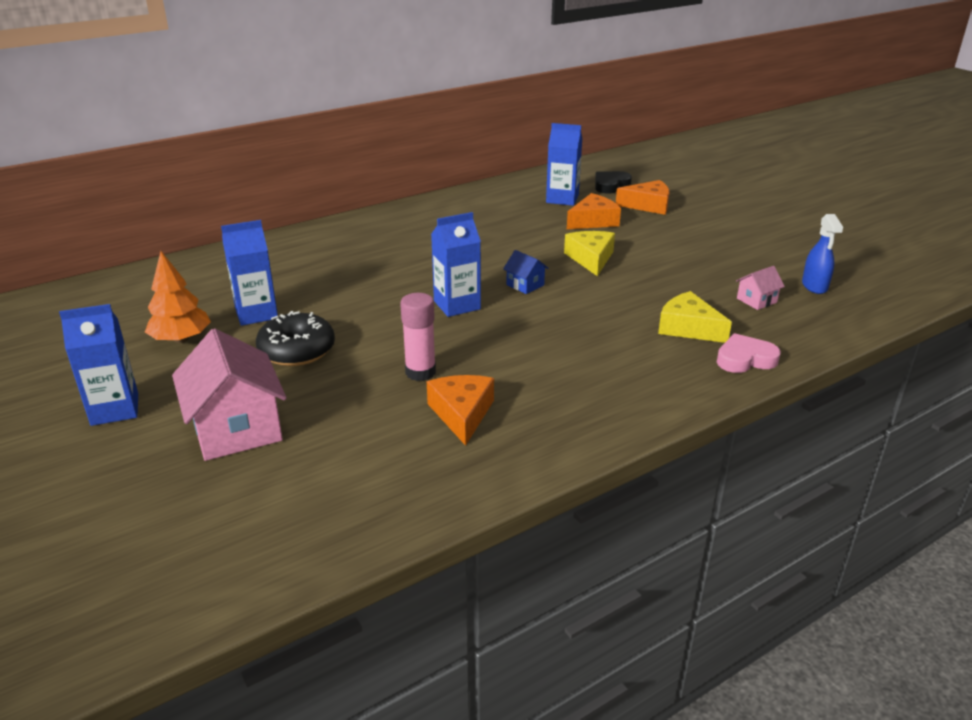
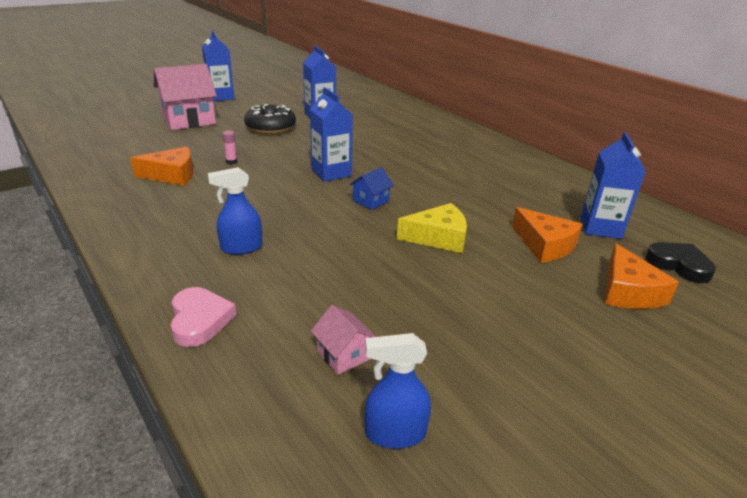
camera: 85 degrees right, 0 degrees up
(181, 339) = (290, 102): orange tree -> none
(420, 372) = (231, 162): pink glue stick -> pink glue stick, size x0.51
(631, 349) = (241, 248): none -> blue spray bottle
(688, 328) = (277, 287): yellow cheese -> none

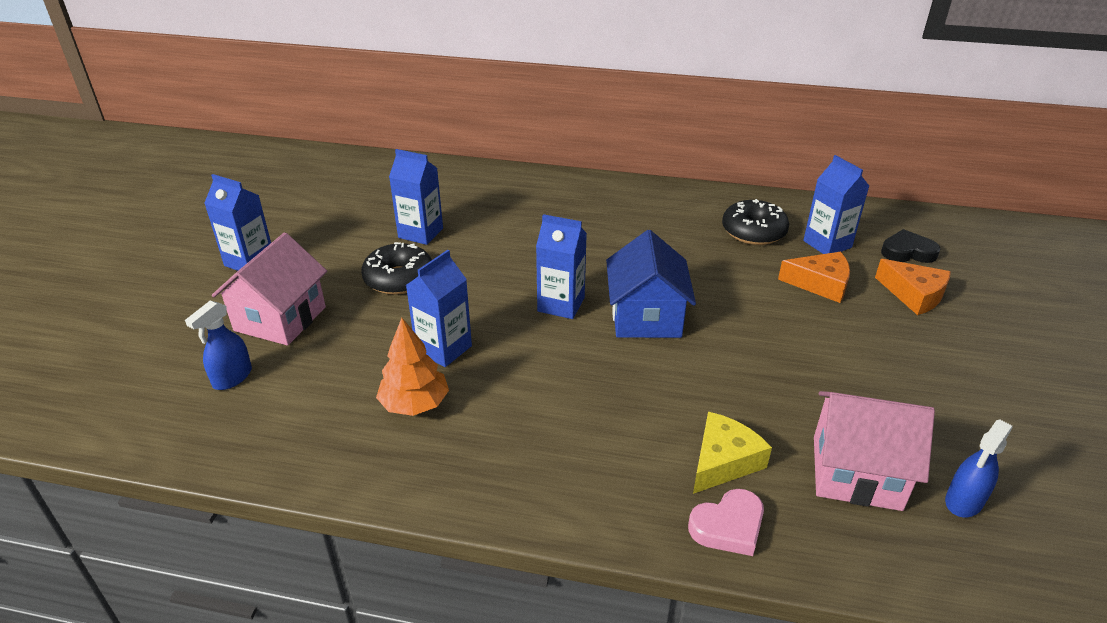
camera: 40 degrees left, 5 degrees up
(172, 175) = (414, 404): orange cheese -> orange tree
(200, 320) = (728, 526): pink heart -> pink heart turned 120 degrees clockwise
(231, 162) = (443, 349): pink glue stick -> blue carton
(241, 248) = (634, 438): blue spray bottle -> blue spray bottle (232, 378)
(343, 355) = (856, 472): pink house -> pink house, size x2.15
(371, 201) = (646, 317): blue house -> blue house, size x2.15
(438, 237) = (750, 323): yellow cheese -> yellow cheese (723, 461)
(545, 196) = (753, 232): none -> black donut

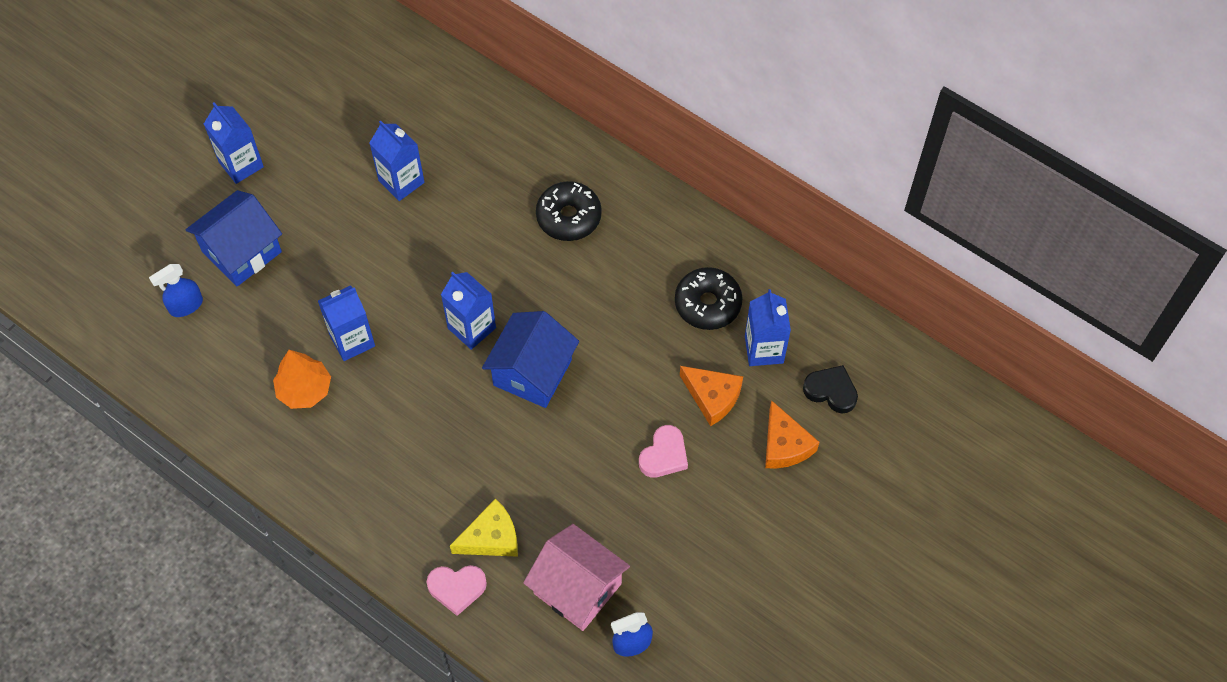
camera: 25 degrees right, 25 degrees up
(280, 319) = (242, 251): pink house -> blue house
(399, 279) = (355, 239): black donut -> black donut (568, 217)
(823, 335) = (664, 455): none -> pink heart

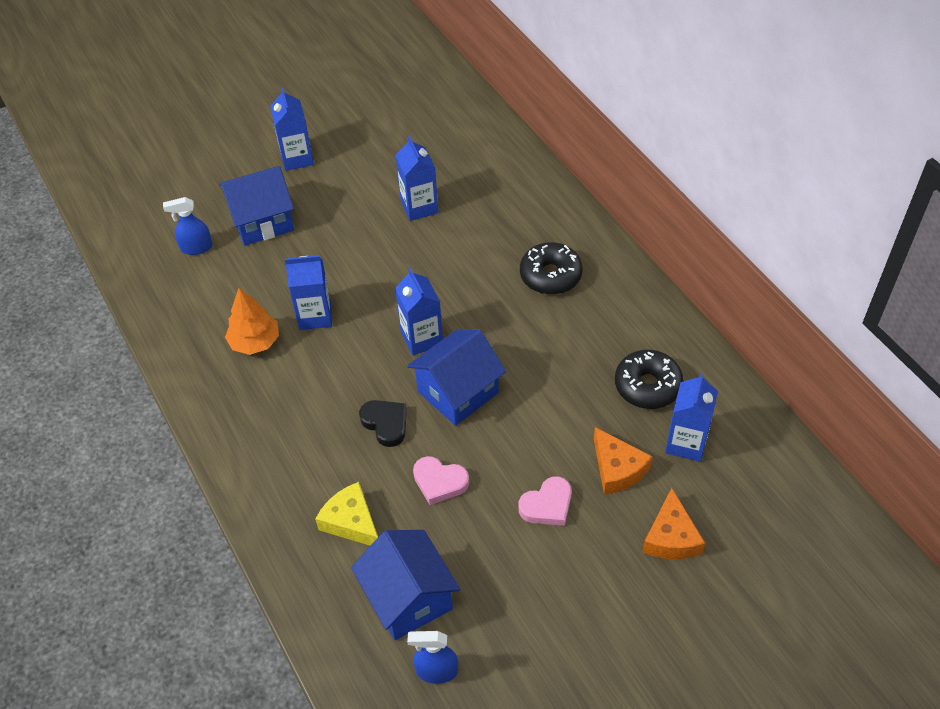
camera: 25 degrees right, 10 degrees down
(457, 588) = (298, 556): pink heart -> pink heart (439, 482)
(491, 537) = (351, 522): yellow cheese -> yellow cheese turned 135 degrees counterclockwise
(577, 588) = (408, 598): pink house -> blue house
(831, 391) = (739, 503): black heart -> black heart (385, 424)

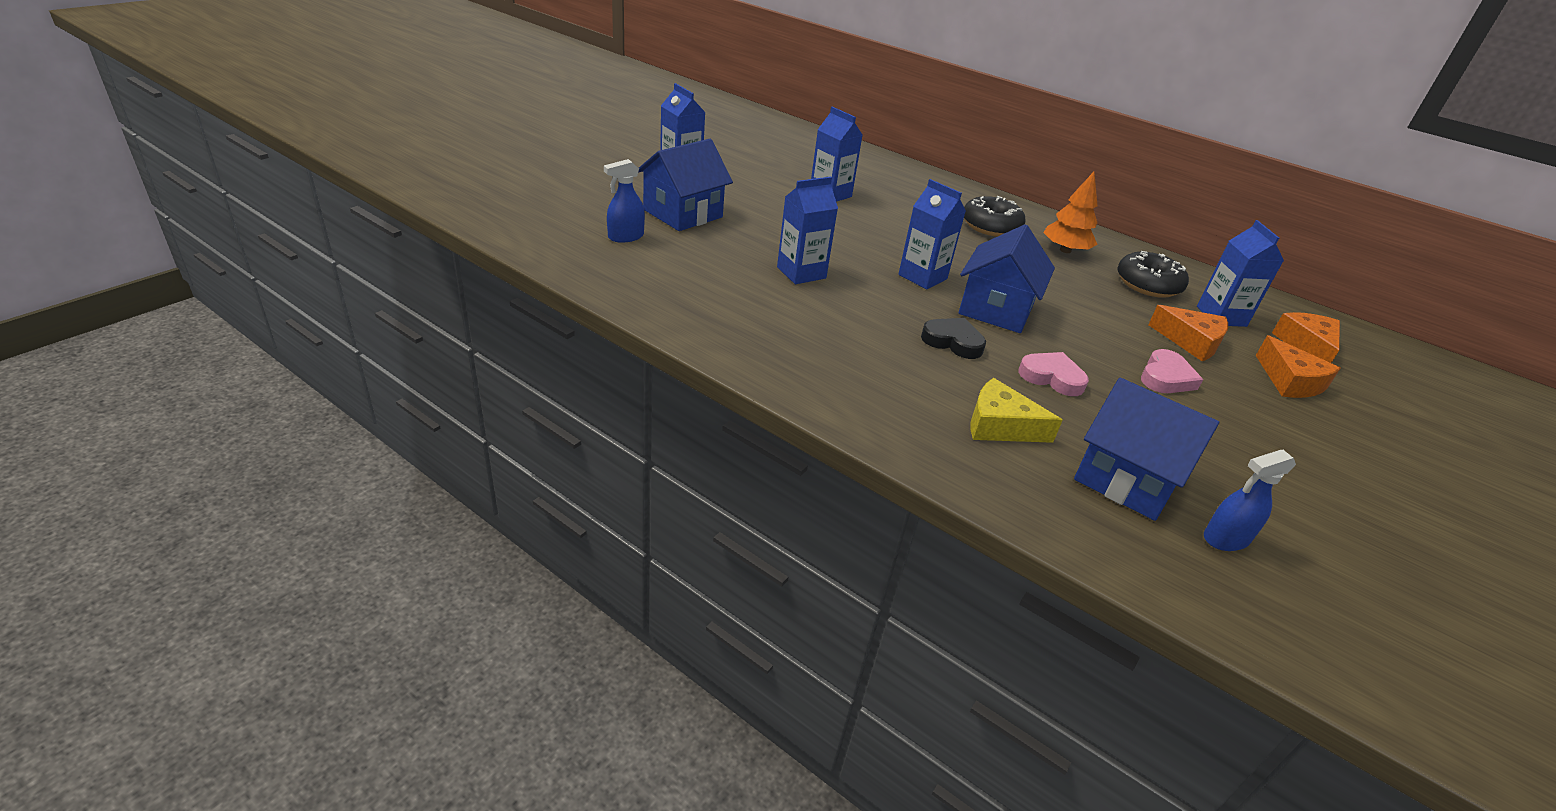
camera: 30 degrees left, 15 degrees down
(255, 342) = (755, 298): orange tree -> orange tree (1065, 250)
(439, 482) = (1052, 377): pink heart -> pink heart turned 150 degrees counterclockwise
(741, 499) = (1306, 346): none -> orange cheese

